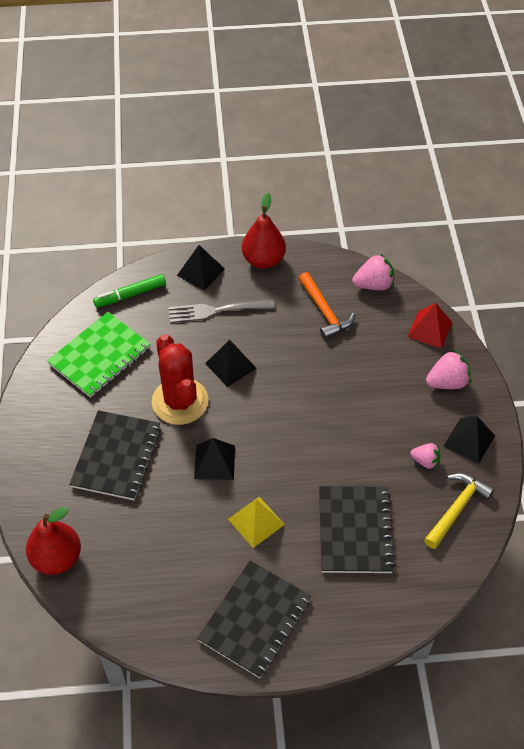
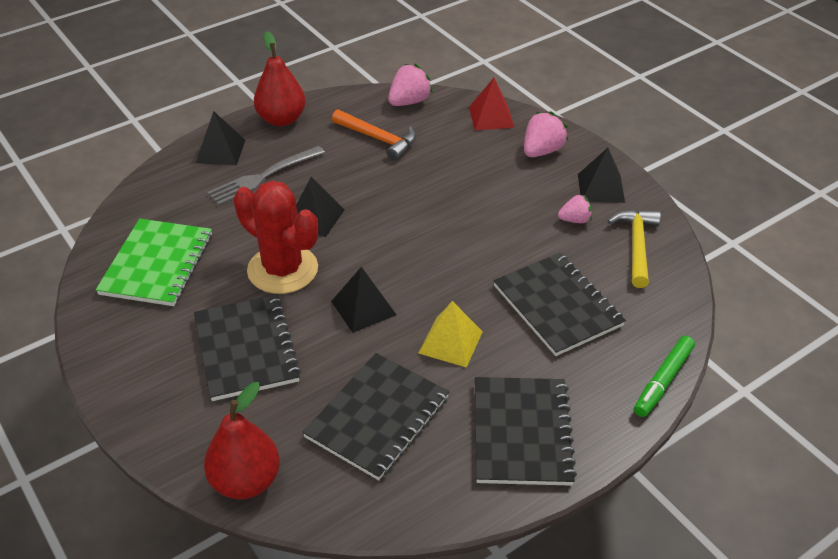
camera: 30 degrees left, 10 degrees down
(131, 295) = (154, 197): green marker -> green marker (663, 381)
(167, 555) = (377, 417): none -> black notebook

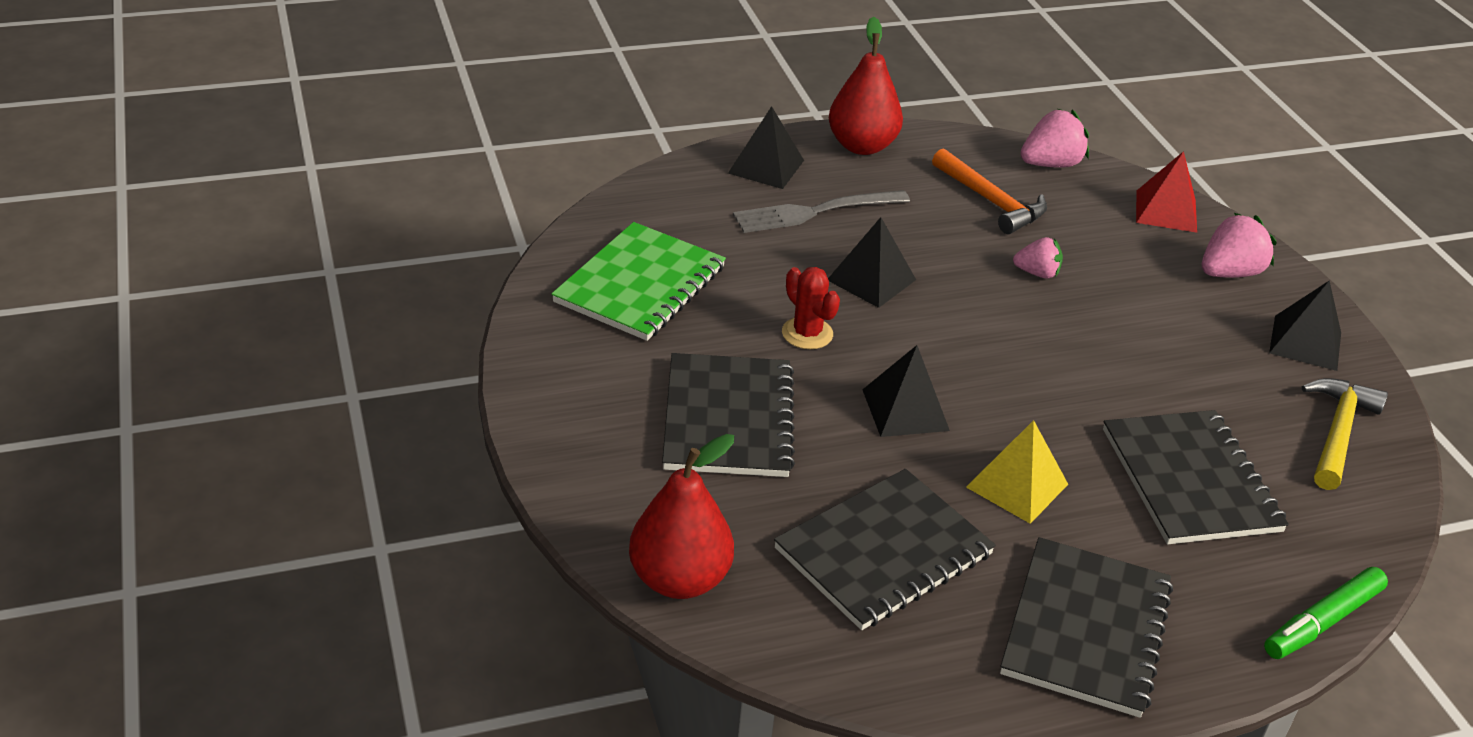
camera: 15 degrees right, 5 degrees down
(282, 269) = (807, 333): red cactus -> red cactus, size x0.51
(575, 220) = (1252, 375): pink strawberry -> pink strawberry (1037, 273)

